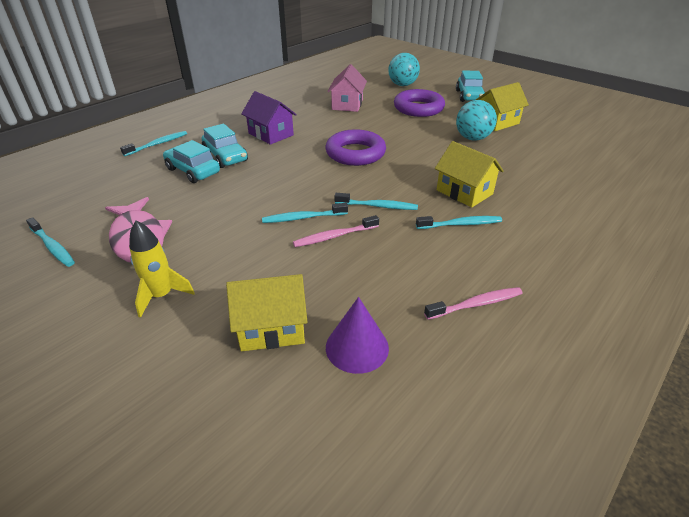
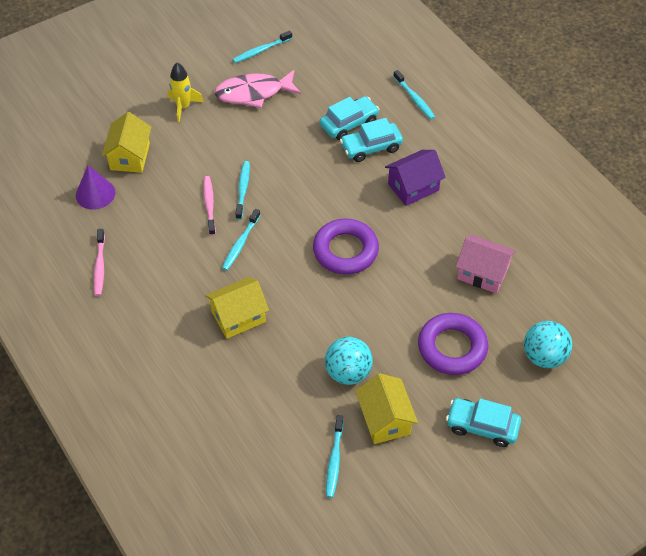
camera: 105 degrees right, 15 degrees up
(461, 224) = (191, 294): turquoise toothbrush -> turquoise toothbrush (334, 460)

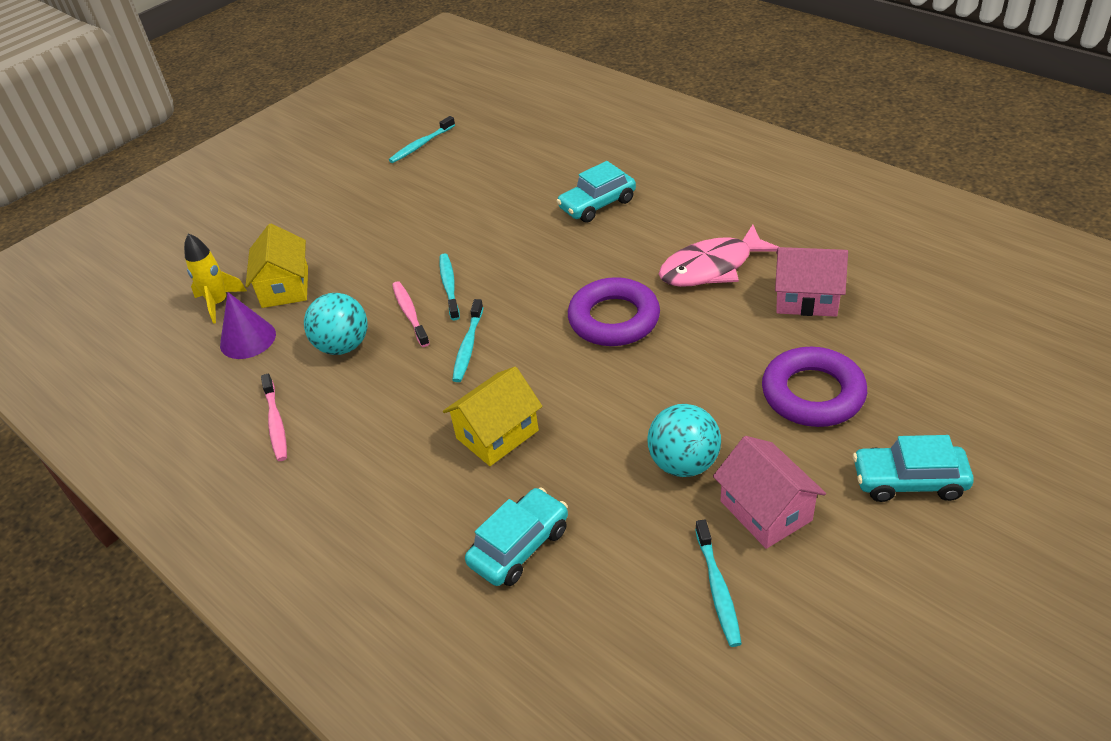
camera: 10 degrees left, 10 degrees down
(183, 107) = (341, 220): yellow rocket -> yellow rocket (219, 303)
(253, 93) = (427, 186): pink fish -> pink fish (711, 267)
(349, 123) = (559, 188): turquoise car -> turquoise car (519, 546)
(385, 419) = (765, 510): yellow house -> pink house
(413, 187) = (669, 231): purple house -> none
(414, 99) = (628, 147): turquoise toothbrush -> none
(544, 356) = (941, 372): turquoise ball -> turquoise ball (343, 346)

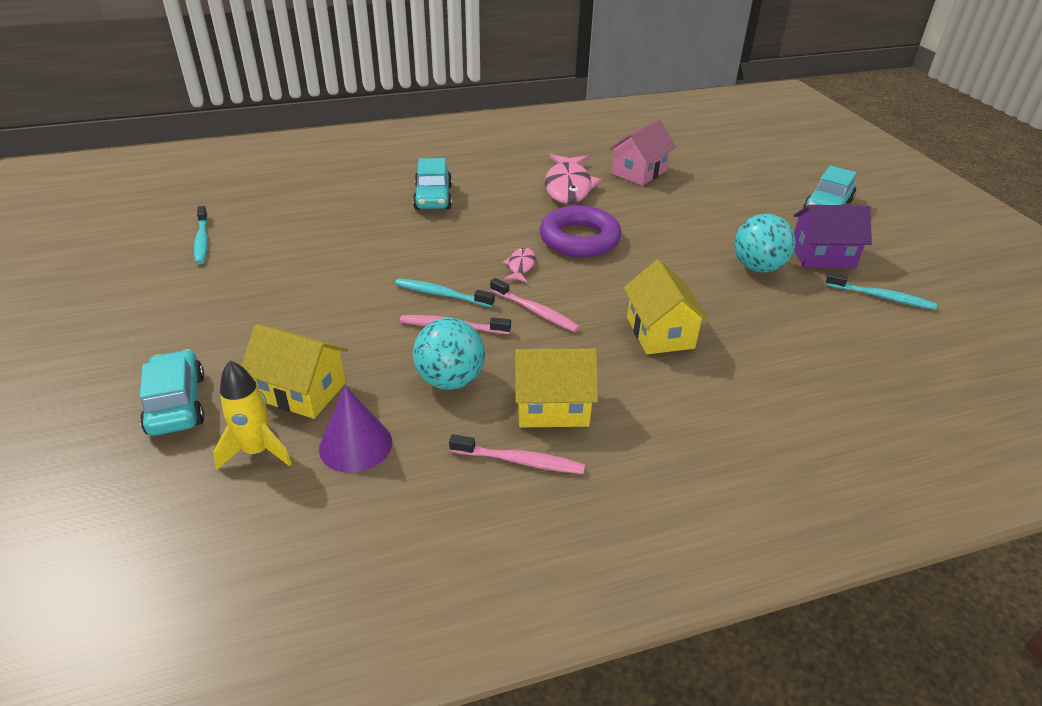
camera: 65 degrees left, 5 degrees down
(347, 412) = (552, 407): none -> yellow house
(468, 346) = (535, 311): turquoise toothbrush -> pink toothbrush
(519, 546) = (794, 363): turquoise car -> turquoise car (177, 404)
(530, 306) = (520, 266): none -> pink fish
(765, 510) = (822, 256): pink house -> purple house
(812, 394) = (730, 203): purple ring -> none

